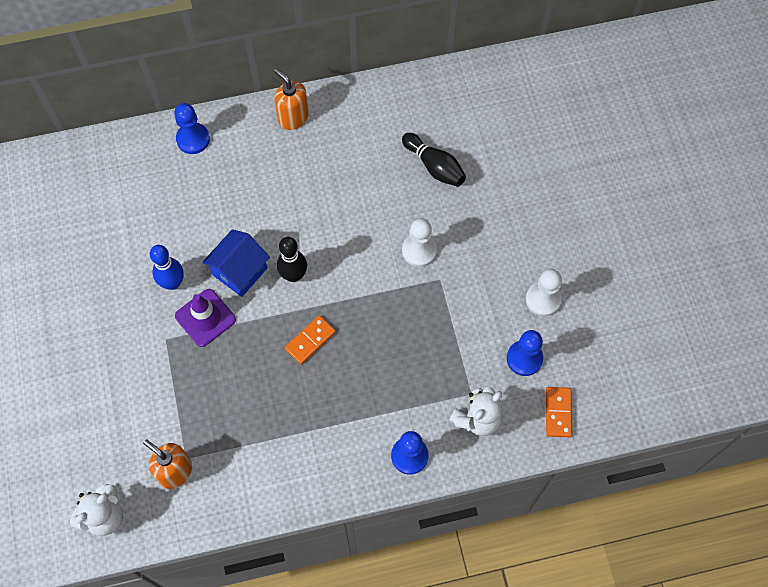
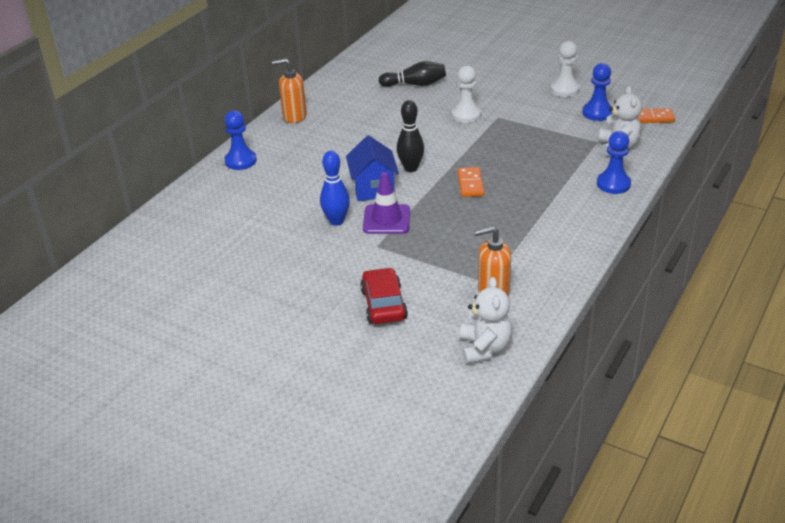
camera: 45 degrees left, 30 degrees down
(98, 404) = (383, 304): none -> red car
(558, 412) = (651, 118): orange domino -> orange domino turned 45 degrees counterclockwise

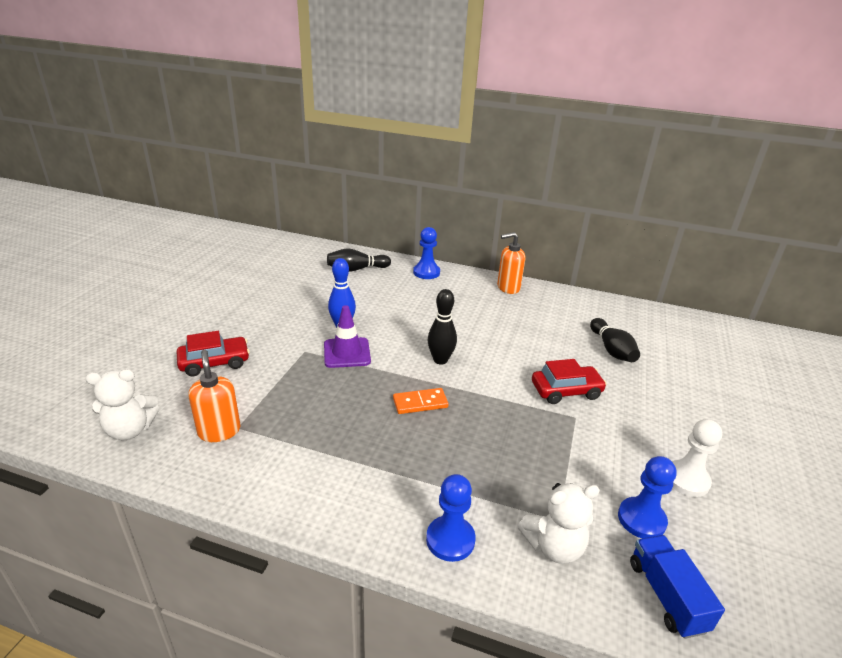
camera: 75 degrees right, 5 degrees down
(211, 208) = (356, 269): none -> black bowling pin
(294, 116) = (508, 288): orange soap dispenser -> orange soap dispenser turned 90 degrees counterclockwise
(373, 188) = (398, 341): blue house -> none
(466, 115) = (566, 391): white pawn -> red car
(651, 118) = (666, 596): orange domino -> blue truck

